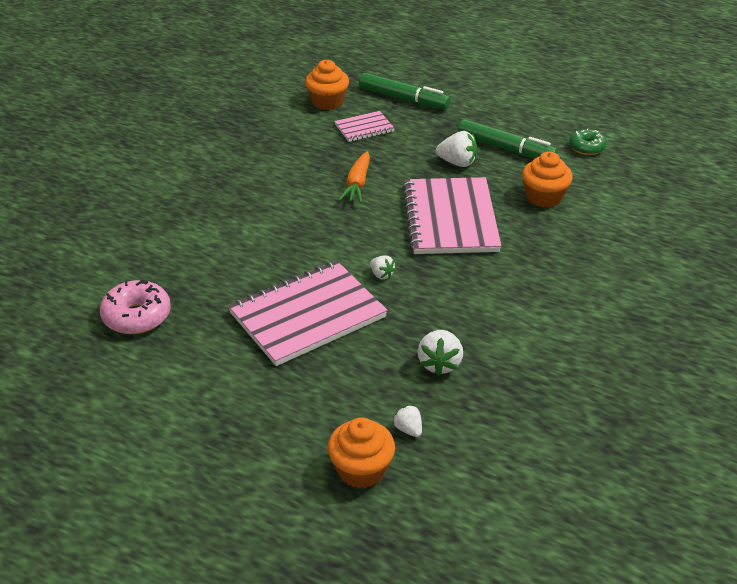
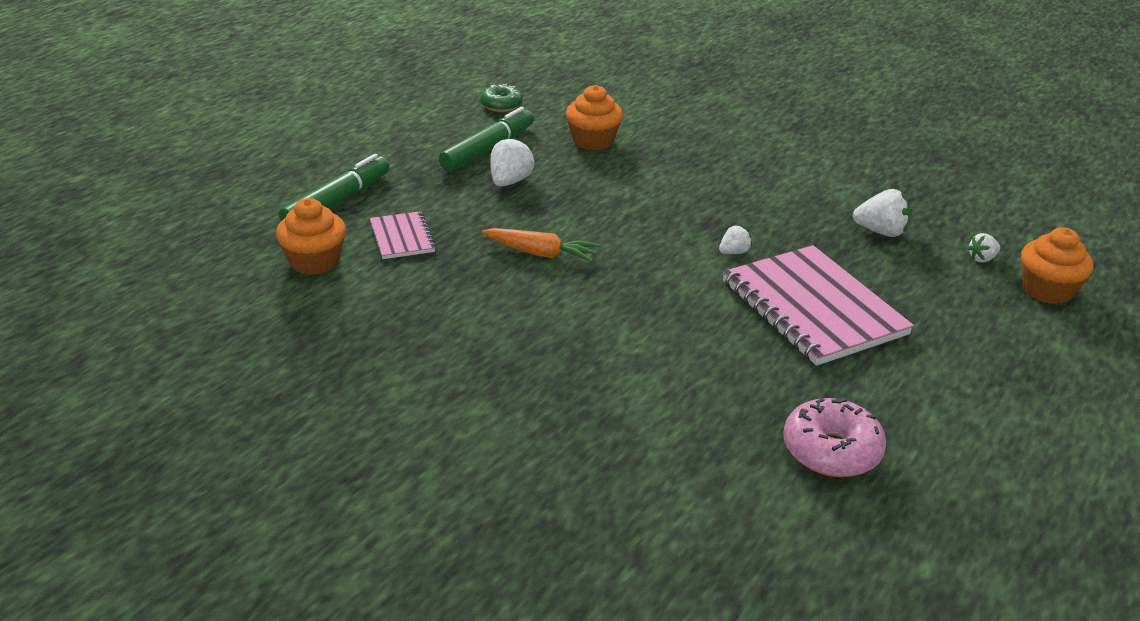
camera: 85 degrees left, 5 degrees down
(450, 218) = (627, 199): pink notebook -> none

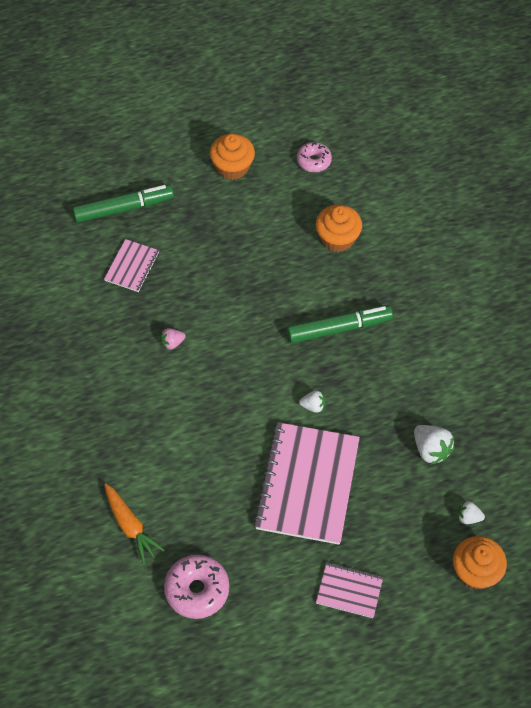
camera: 40 degrees right, 25 degrees up
(314, 261) = (67, 259): orange cupcake -> orange cupcake (232, 167)
(487, 149) = (259, 207): green marker -> green marker (338, 328)
(501, 105) = (314, 161): green donut -> pink donut
(510, 181) = (242, 250): white strawberry -> none
(524, 272) = (172, 343): none -> pink strawberry
(541, 253) = (197, 332): orange carrot -> orange carrot (130, 526)
(972, 364) = (349, 591): none -> pink notebook

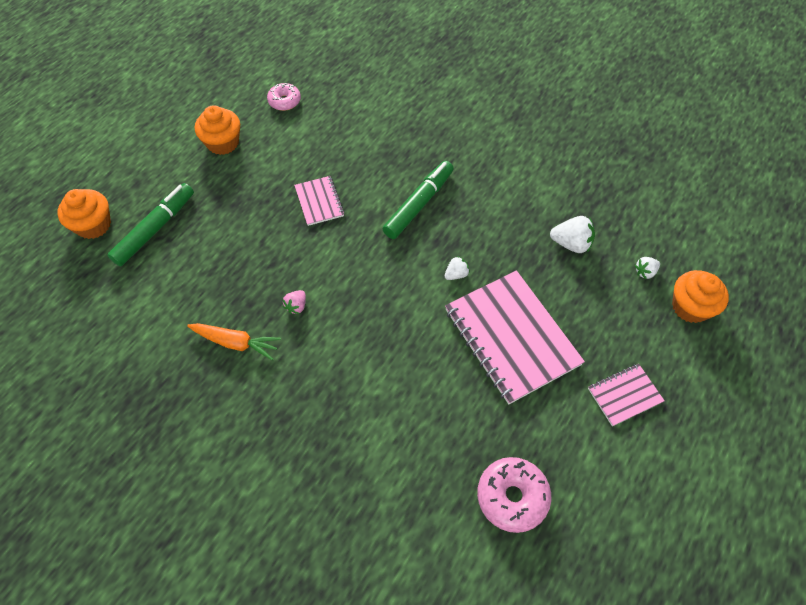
camera: 40 degrees left, 0 degrees up
(130, 526) = (404, 489): orange carrot -> orange carrot (236, 343)
(132, 266) = (204, 270): pink notebook -> pink notebook (319, 202)
(337, 238) = (355, 143): orange cupcake -> orange cupcake (93, 225)

